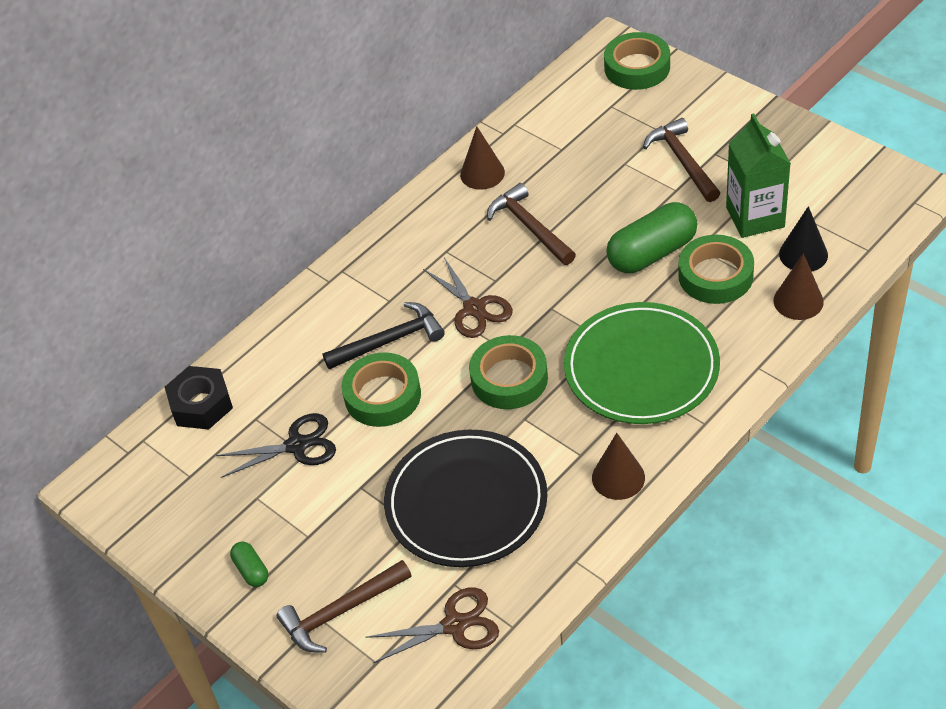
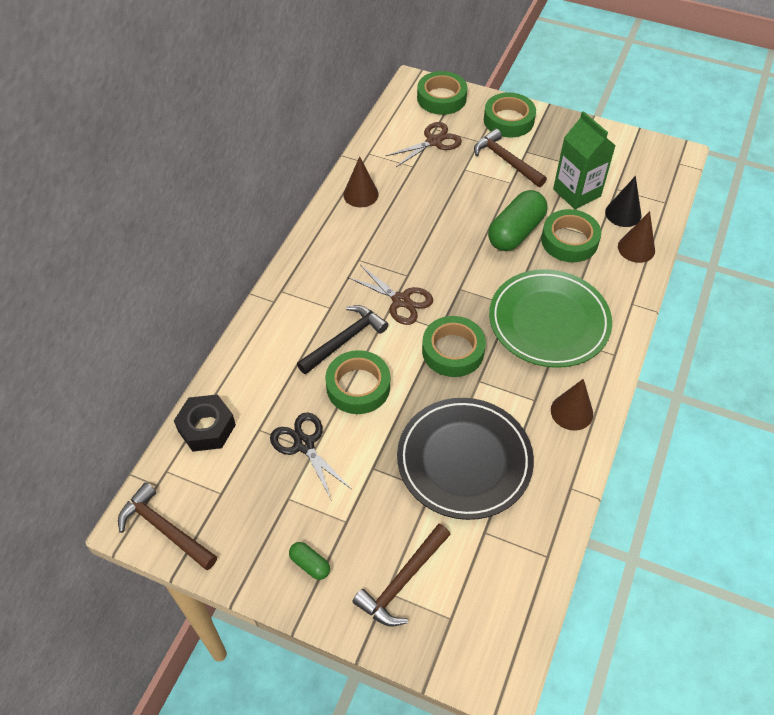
camera: 25 degrees left, 5 degrees up
(297, 445) = (304, 444): black scissors -> black scissors turned 90 degrees counterclockwise
(454, 625) = (501, 568): brown scissors -> brown scissors (433, 141)
(530, 227) = (415, 229): brown hammer -> brown hammer (164, 529)
(711, 109) = (508, 120): none -> green tape

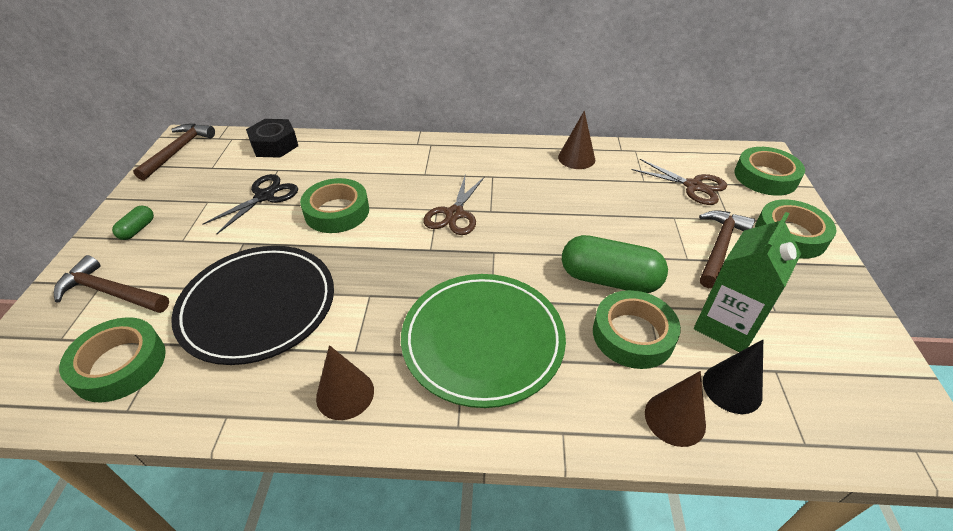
camera: 70 degrees right, 10 degrees down
(345, 340) = (389, 191): black hammer -> none
(453, 351) = (403, 265): green tape -> green tape (120, 365)

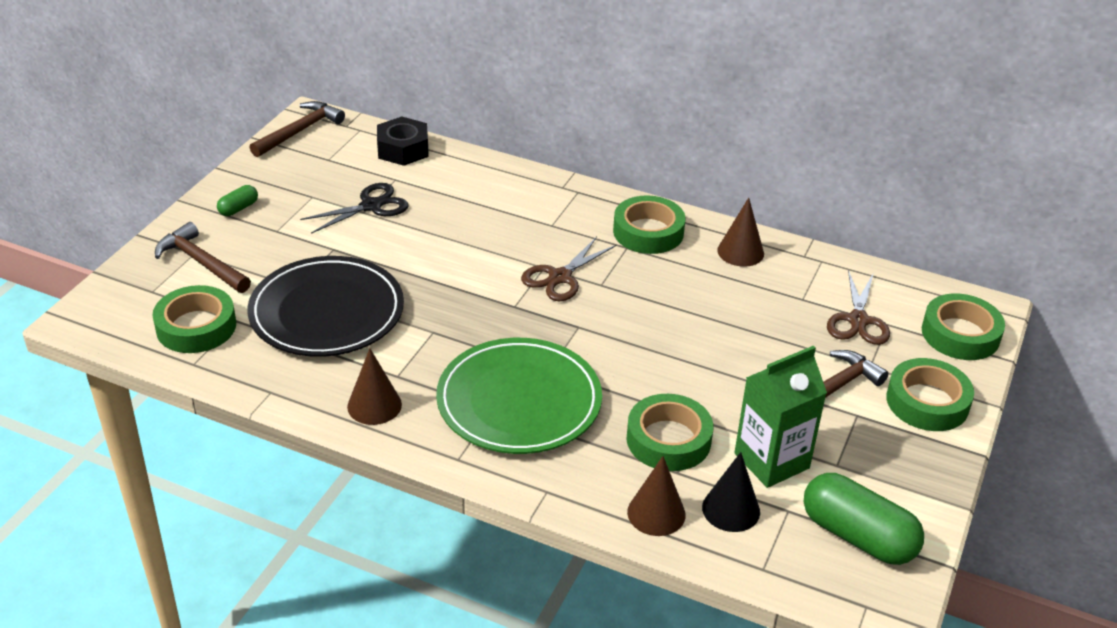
camera: 20 degrees right, 5 degrees down
(337, 211) = (438, 242): green tape -> green tape (648, 232)
(609, 279) = (682, 386): green capsule -> green capsule (858, 536)
(693, 186) = (858, 320): brown scissors -> brown scissors turned 45 degrees clockwise

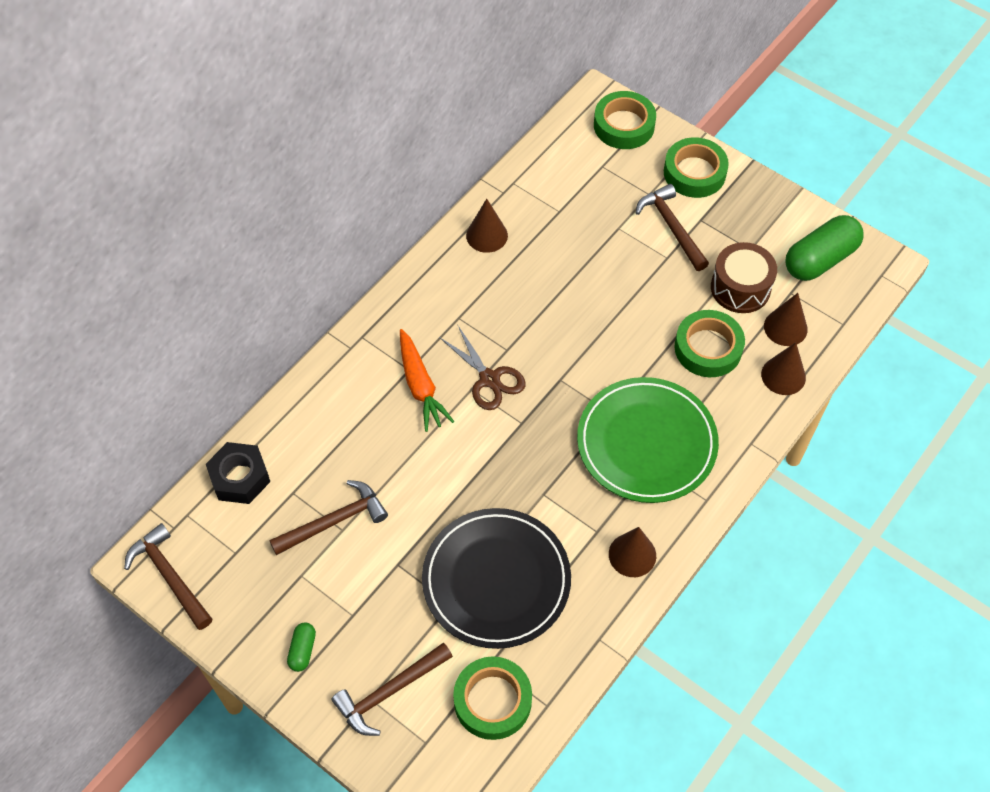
camera: 75 degrees left, 20 degrees up
(238, 208) = (302, 650): green capsule -> green capsule turned 45 degrees clockwise
(371, 206) = (334, 521): black scissors -> brown hammer
(535, 234) = (420, 386): none -> orange carrot
(648, 232) = (440, 296): green tape -> none
(731, 509) = (785, 327): black cone -> brown cone
(771, 461) = (740, 288): green carton -> brown drum
(858, 320) = (594, 183): brown scissors -> none

